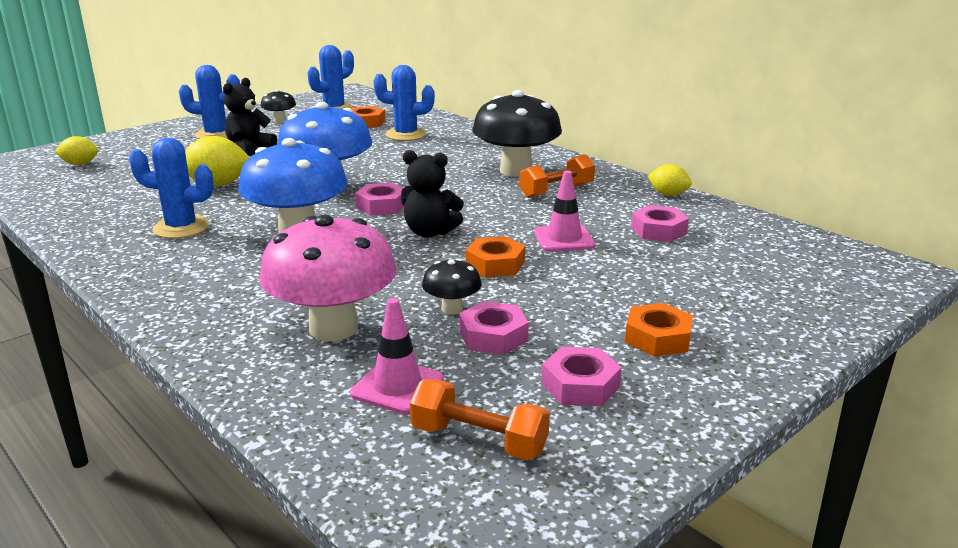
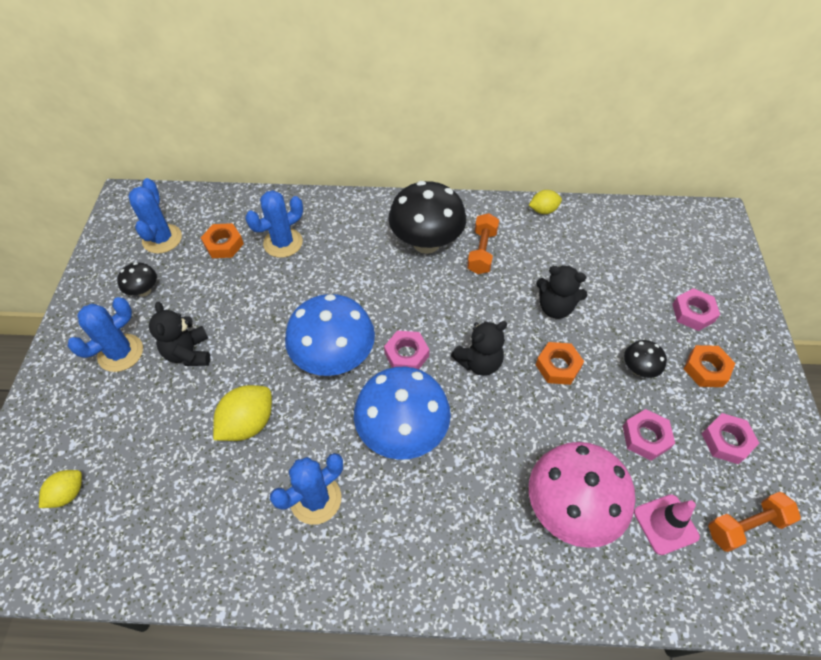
camera: 45 degrees left, 30 degrees up
(452, 309) = (597, 431): black mushroom -> black mushroom (638, 369)
(564, 239) = (555, 307): pink traffic cone -> black teddy bear
(658, 230) = (586, 258): pink nut -> pink nut (693, 313)

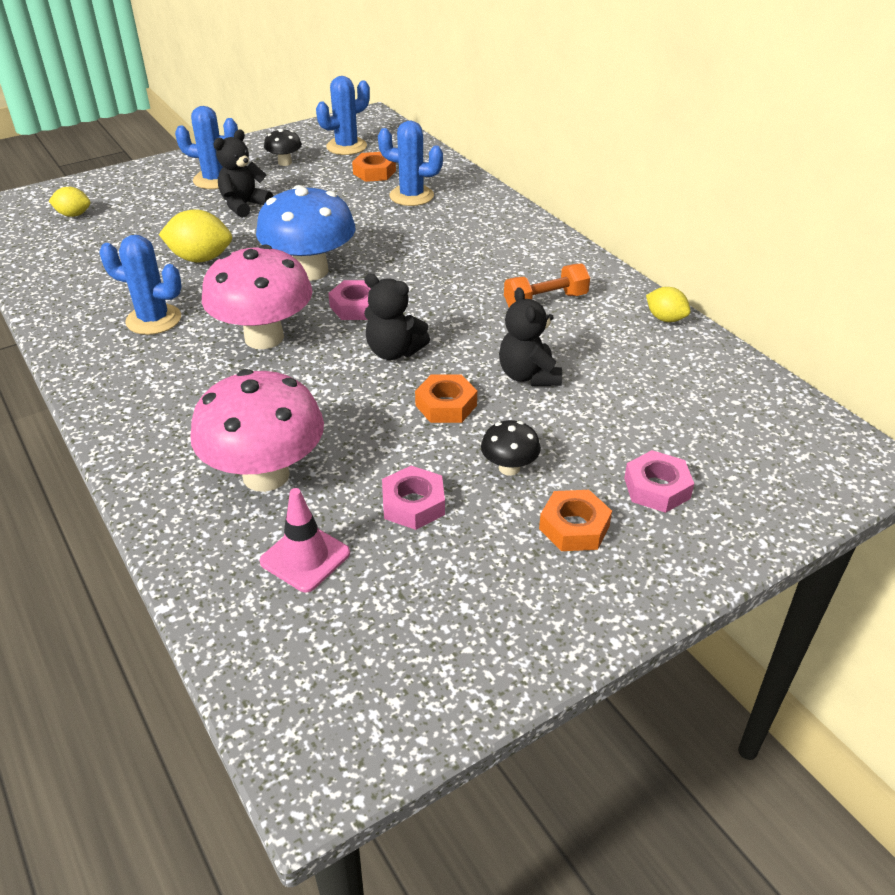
camera: 55 degrees right, 15 degrees down
(402, 432) = (264, 337): blue mushroom -> pink mushroom
(426, 243) = (512, 265): black mushroom -> none
(726, 441) = (476, 579): pink nut -> none
(745, 526) = (360, 633): orange dumbbell -> none

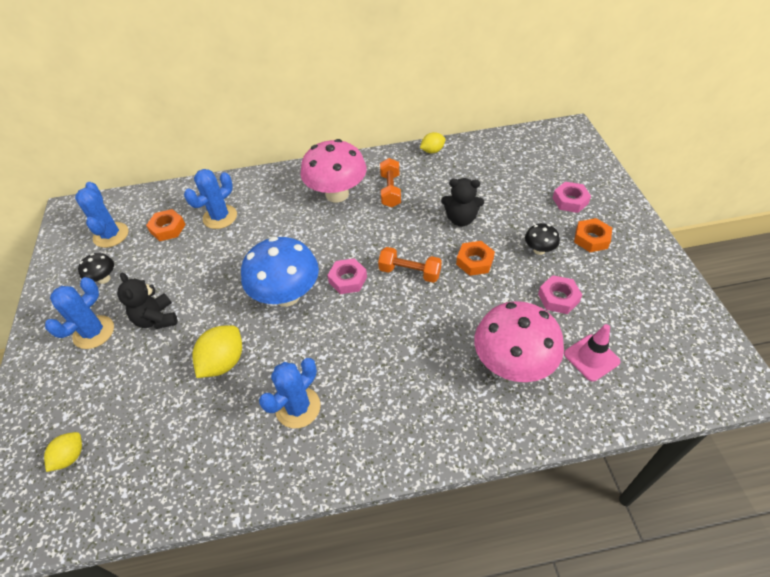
camera: 65 degrees left, 10 degrees up
(264, 337) = (359, 339): pink mushroom -> pink mushroom (337, 194)
(394, 352) = (410, 272): black teddy bear -> orange dumbbell

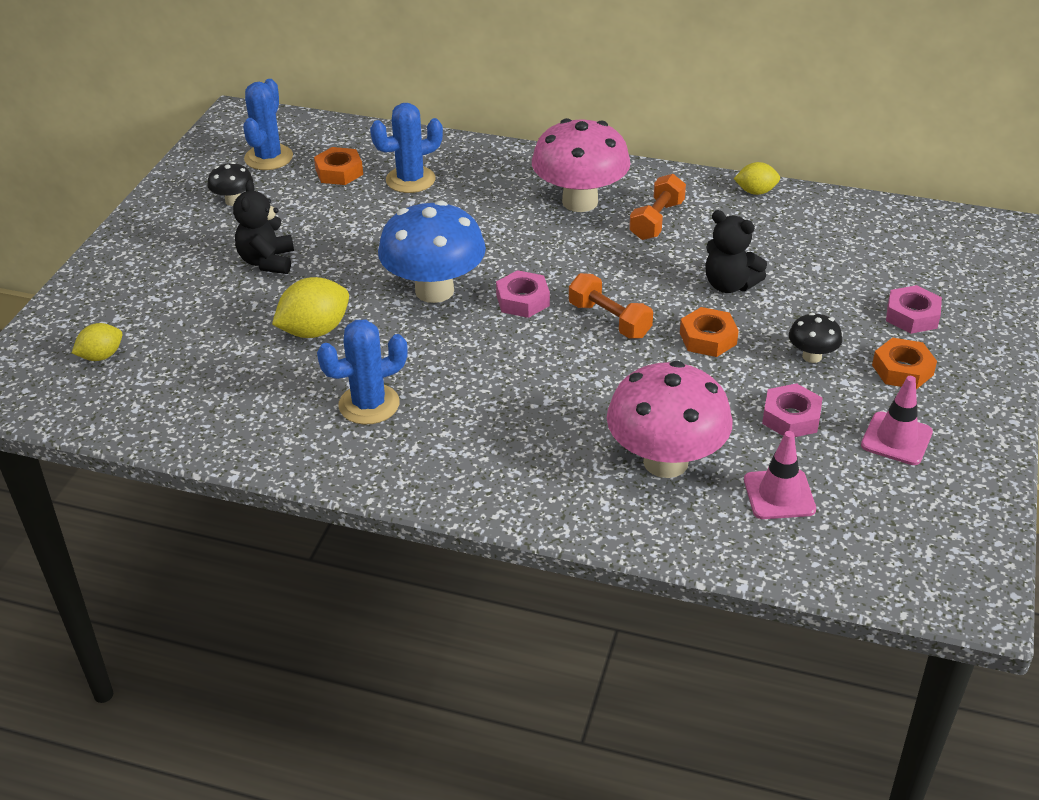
camera: 25 degrees right, 10 degrees down
(94, 332) = (191, 250): blue cactus -> none
(622, 287) = (896, 439): none -> pink traffic cone

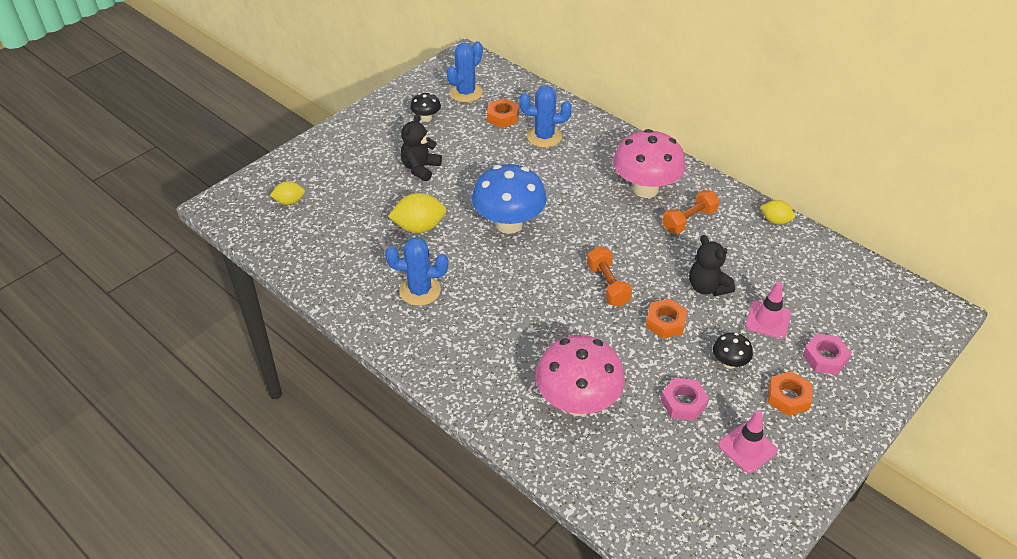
camera: 25 degrees right, 5 degrees up
(522, 300) = (560, 250): pink nut -> none
(779, 495) = (637, 456): pink traffic cone -> pink traffic cone (768, 320)

